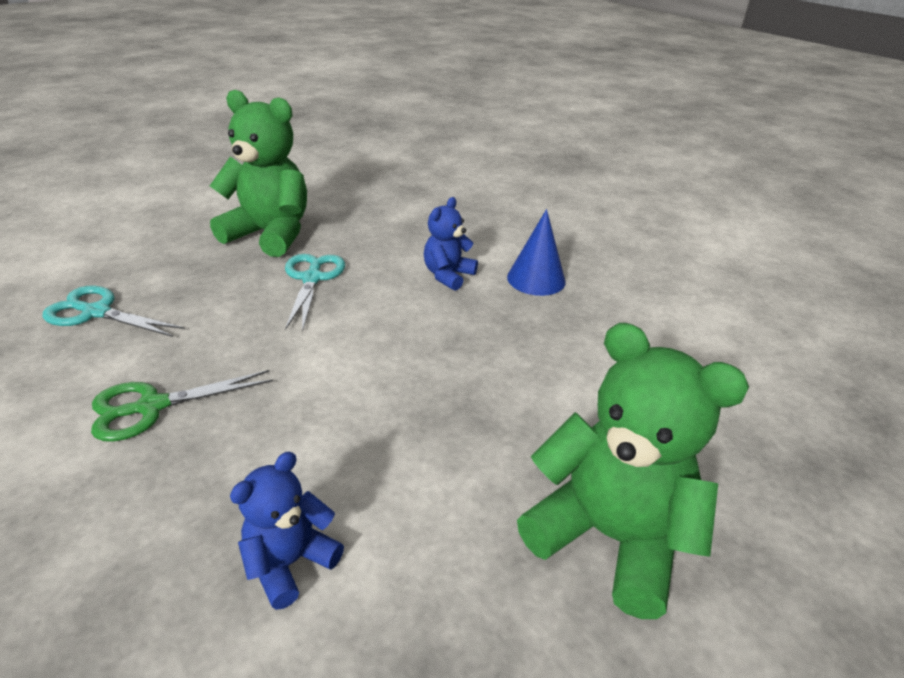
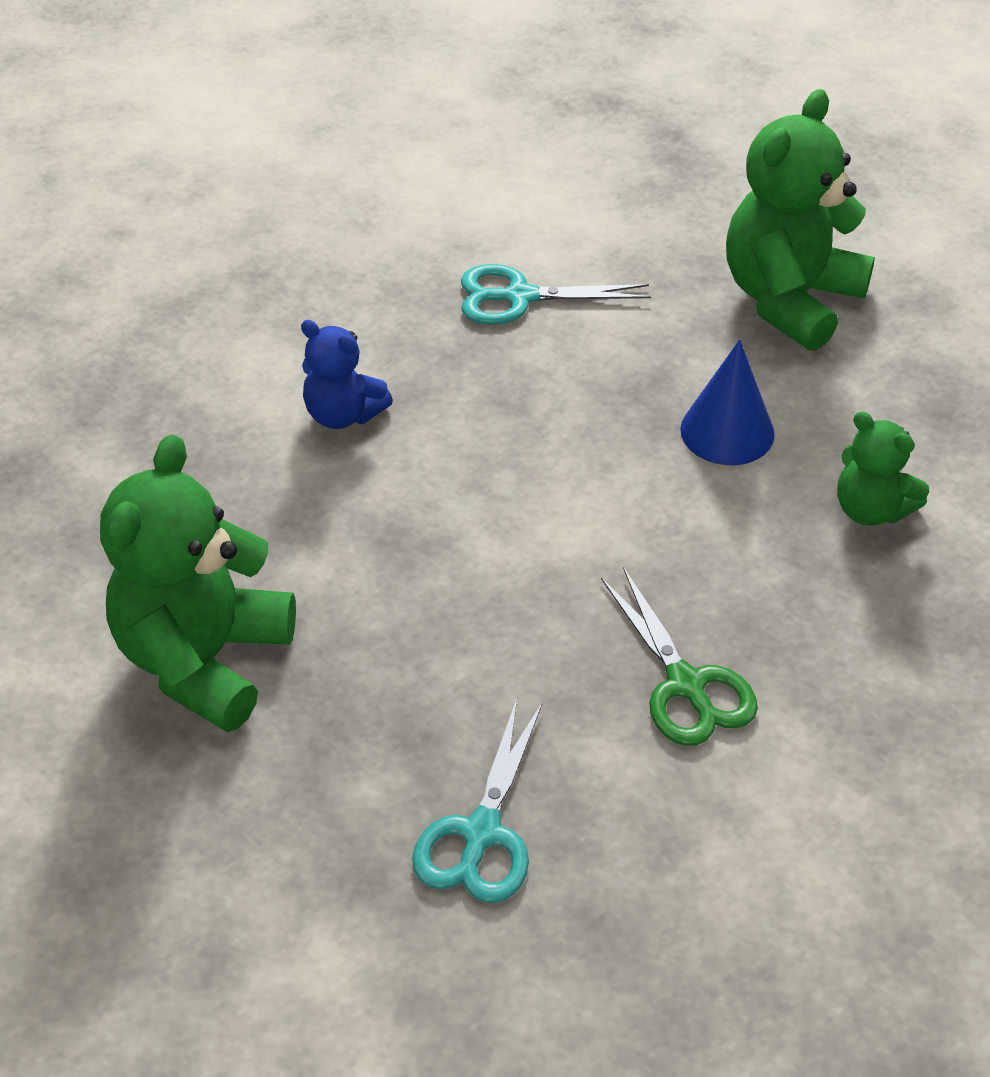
camera: 90 degrees left, 10 degrees up
(290, 562) = (871, 509): blue teddy bear -> green teddy bear
(312, 278) = (360, 574): turquoise scissors -> turquoise scissors (519, 297)
(536, 279) = (348, 321): blue cone -> blue cone (727, 431)

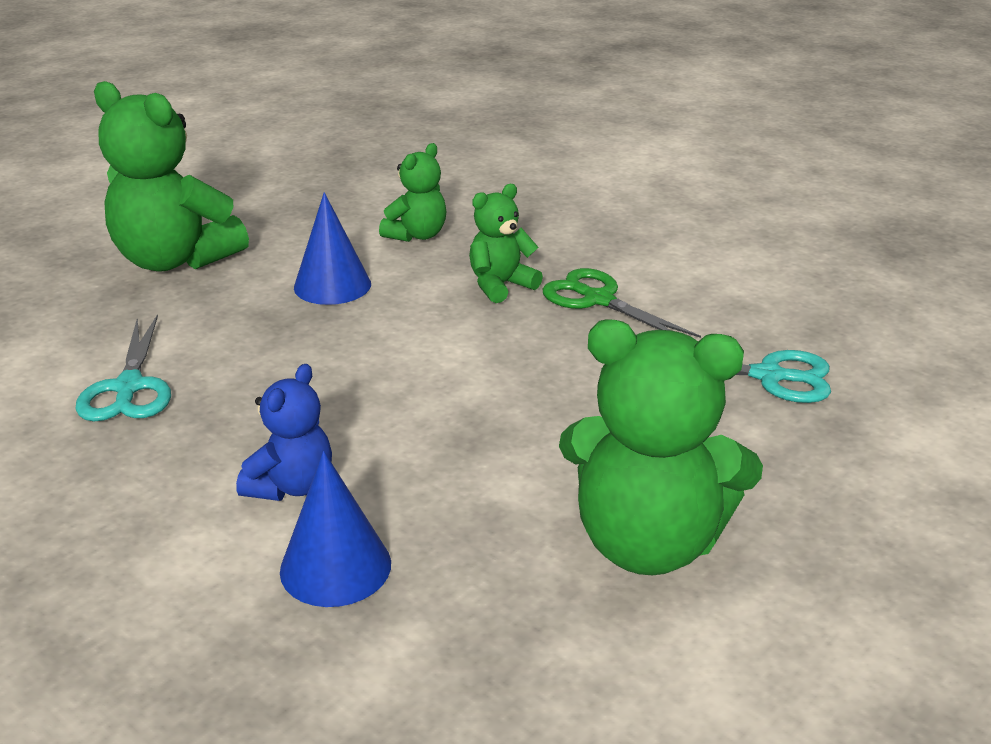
camera: 95 degrees left, 15 degrees down
(227, 445) = (335, 567): none -> blue cone
(686, 685) = (598, 300): green scissors -> green scissors turned 105 degrees counterclockwise
(726, 587) = (500, 285): none -> green teddy bear

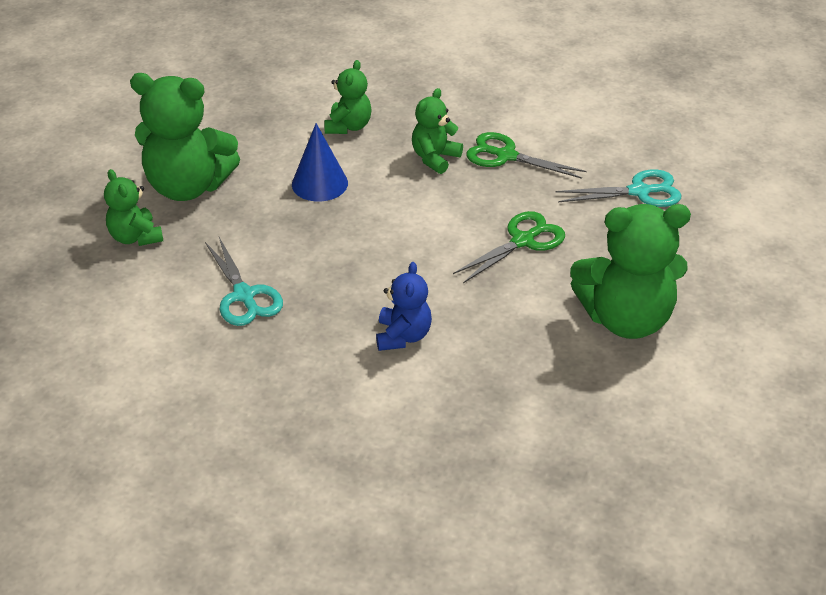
camera: 20 degrees left, 10 degrees up
(66, 298) = (135, 237): none -> green teddy bear
(335, 567) = (465, 378): blue cone -> none
(554, 402) = (523, 241): none -> green scissors

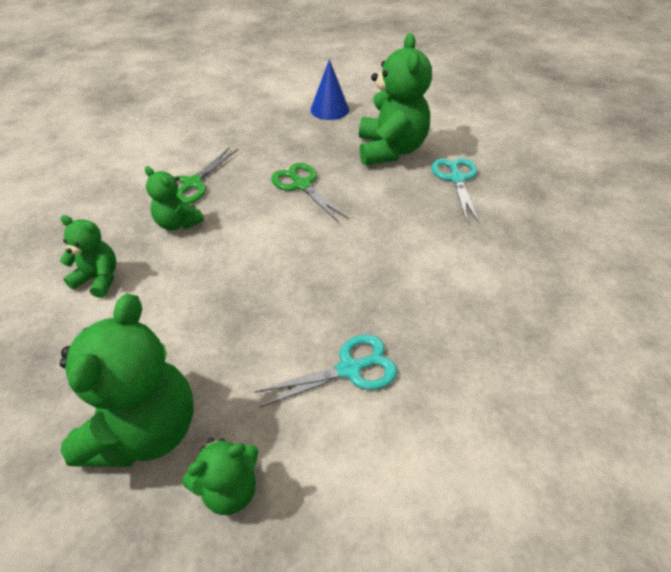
camera: 85 degrees left, 5 degrees up
(319, 183) = (185, 304): blue cone -> blue cone (329, 109)
(403, 336) = (408, 257): blue teddy bear -> none
(639, 192) = (259, 129): turquoise scissors -> turquoise scissors (456, 179)

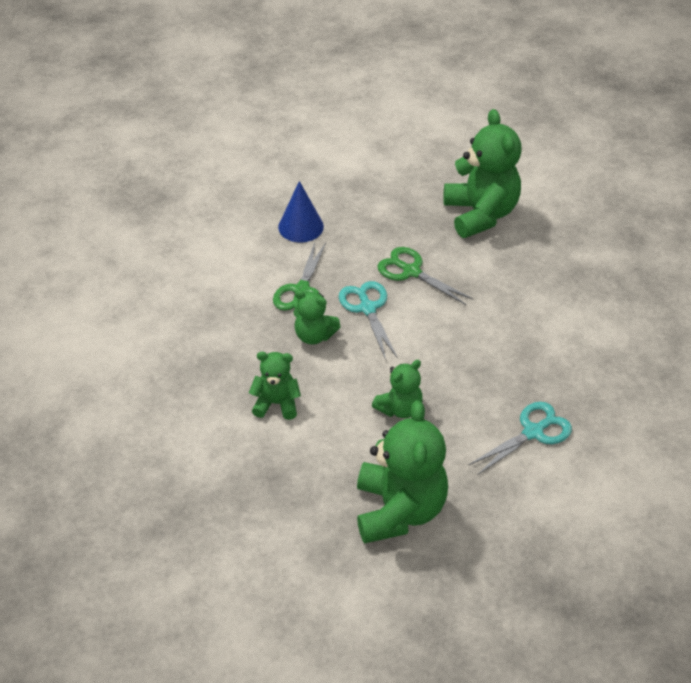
camera: 15 degrees left, 0 degrees up
(230, 489) = (484, 532): green teddy bear -> green teddy bear (399, 408)
(329, 109) = (394, 173): blue cone -> blue cone (301, 226)
(456, 179) = (556, 236): turquoise scissors -> turquoise scissors (367, 308)

